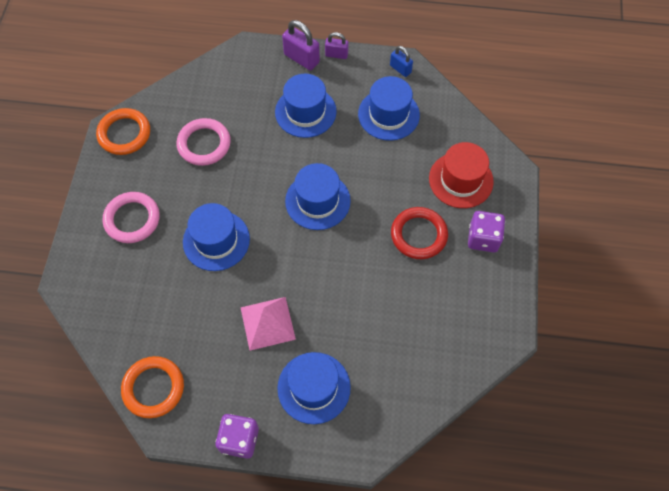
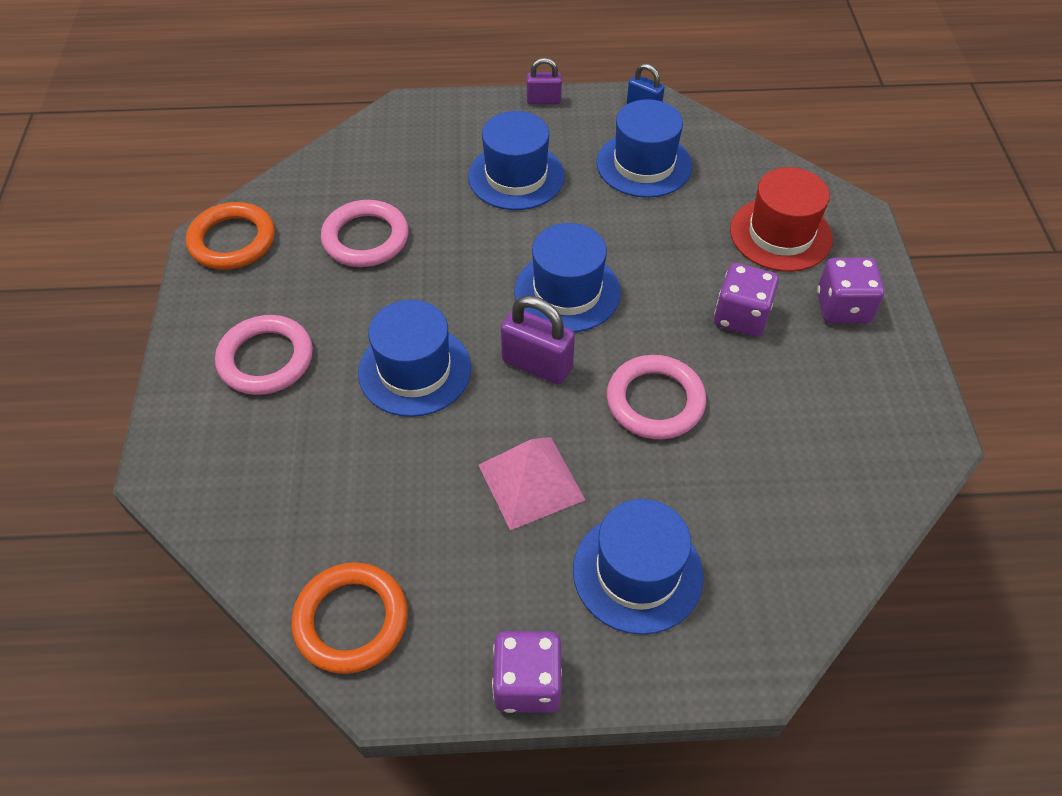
camera: 10 degrees left, 10 degrees down
(301, 58) = (492, 111): purple padlock -> purple padlock (537, 364)
(351, 283) = (655, 401): none -> pink ring
(418, 235) = (741, 316): red ring -> purple dice

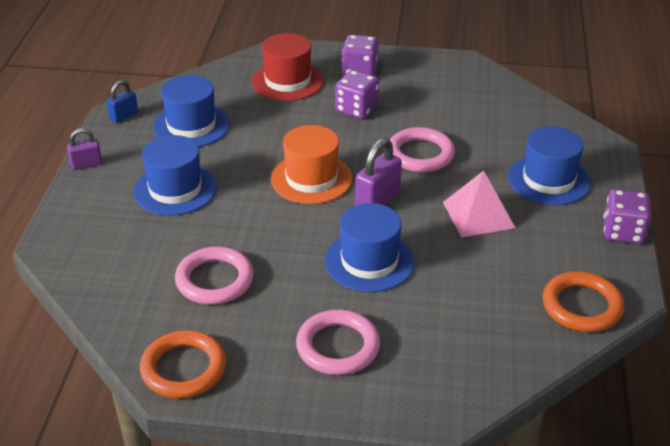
camera: 80 degrees left, 15 degrees down
(543, 100) = (86, 164): purple padlock -> purple padlock turned 60 degrees clockwise
(567, 291) = (311, 178): blue hat -> orange hat

